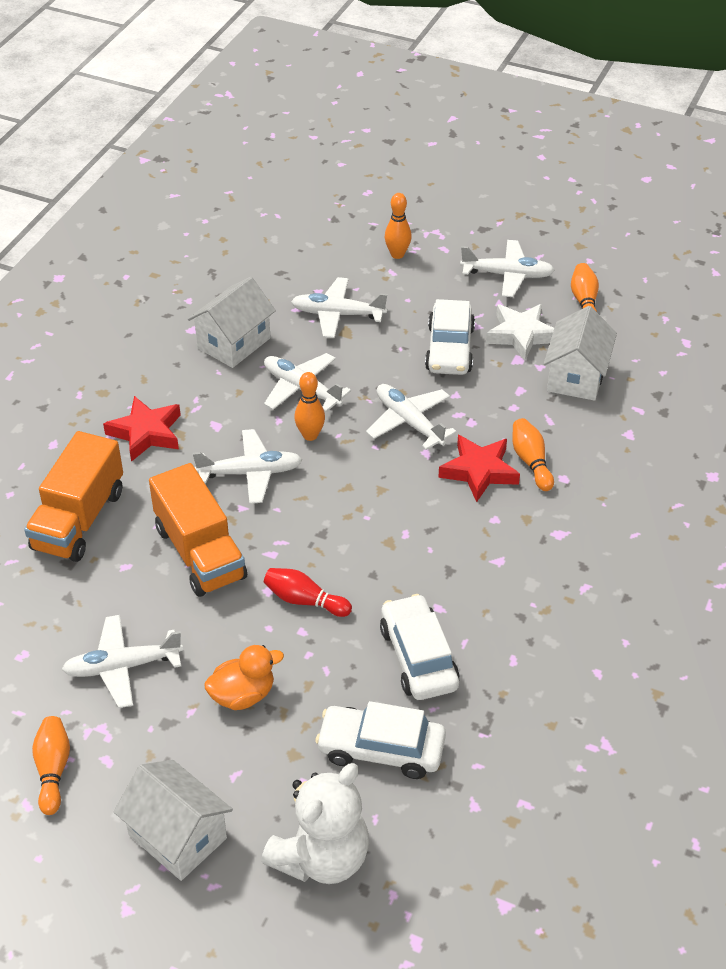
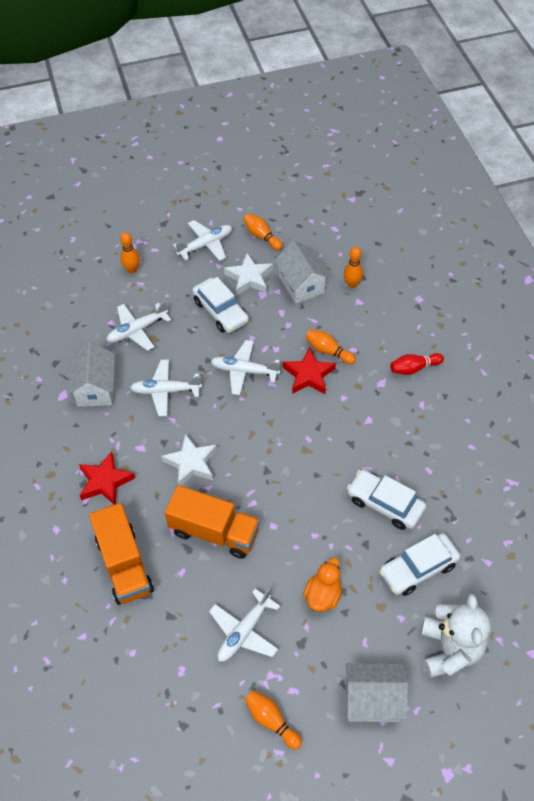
camera: 40 degrees left, 10 degrees up
(251, 473) = (191, 463): white plane -> white star
(304, 600) = (298, 516): red bowling pin -> red bowling pin (414, 368)
(310, 435) = (200, 416): orange bowling pin -> orange bowling pin (352, 284)

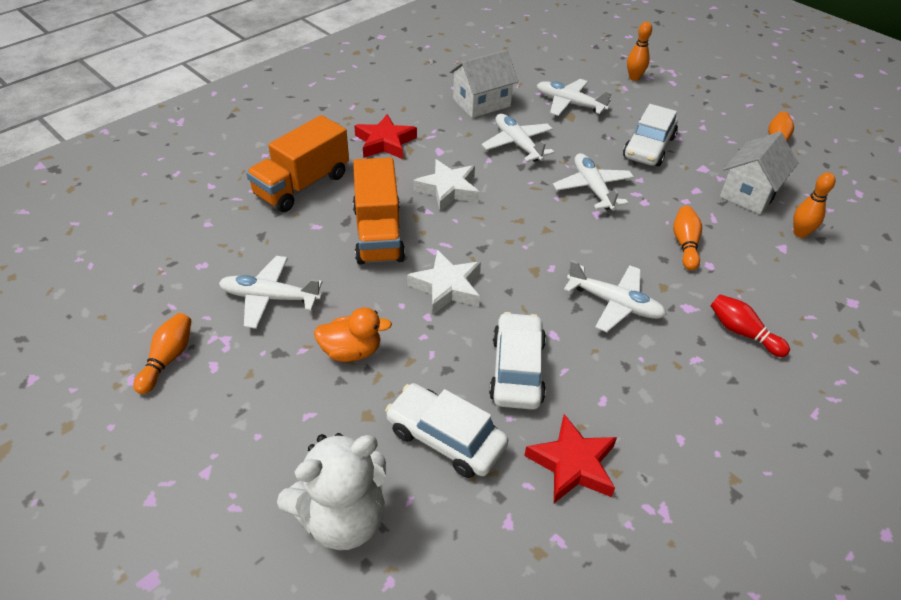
camera: 60 degrees right, 10 degrees down
(206, 245) = (718, 110): white plane -> white plane (615, 304)
(249, 278) = (713, 152): white star -> white star (447, 287)
(308, 375) = (636, 239): red star -> red star (573, 464)
(372, 700) = (230, 451): white house -> none

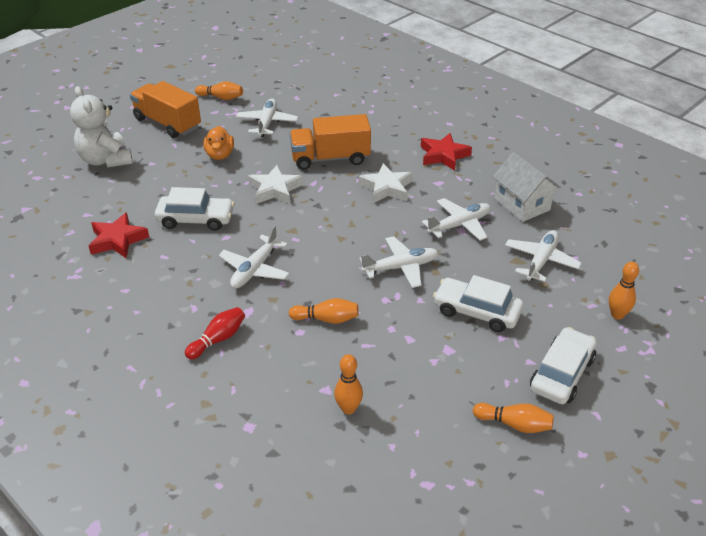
camera: 90 degrees right, 5 degrees down
(302, 185) = (381, 124): orange truck -> orange truck (167, 123)
(445, 438) = (148, 191): white car -> white car (561, 374)
(749, 193) = (411, 380): white house -> none

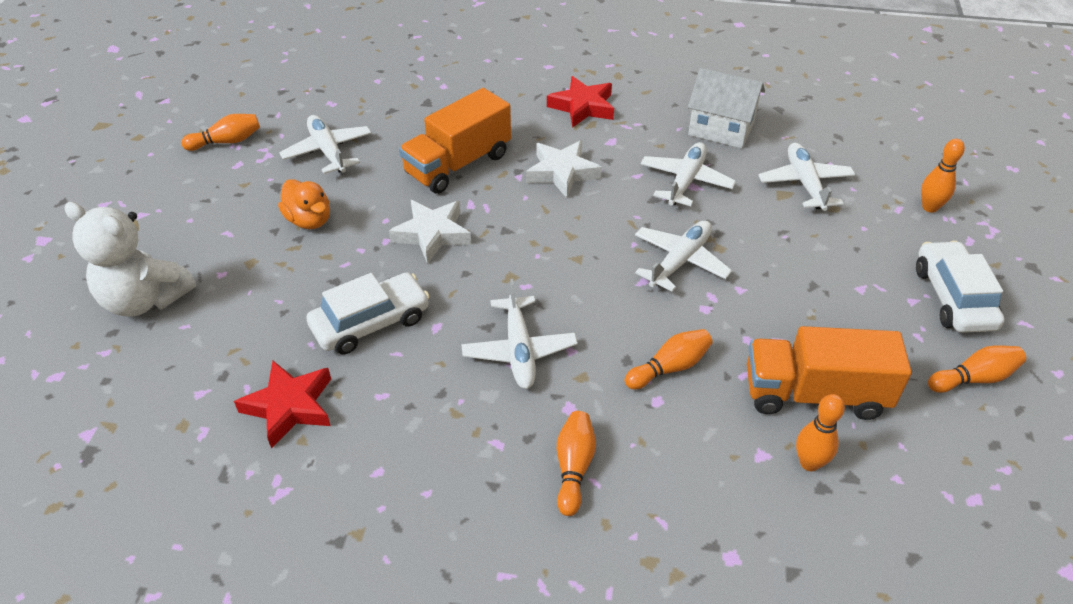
camera: 35 degrees left, 5 degrees up
(167, 123) = (185, 207): orange truck -> orange truck (814, 394)
(218, 339) = (573, 468): red bowling pin -> orange bowling pin
(476, 312) = (808, 273): white car -> none

